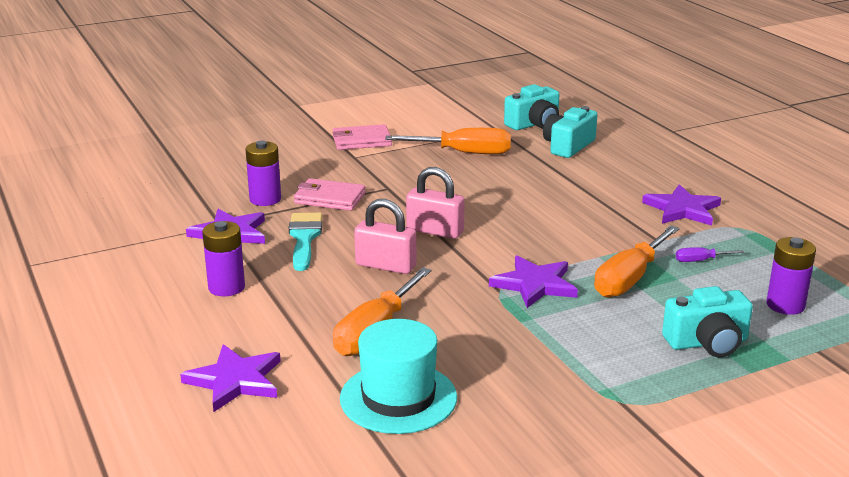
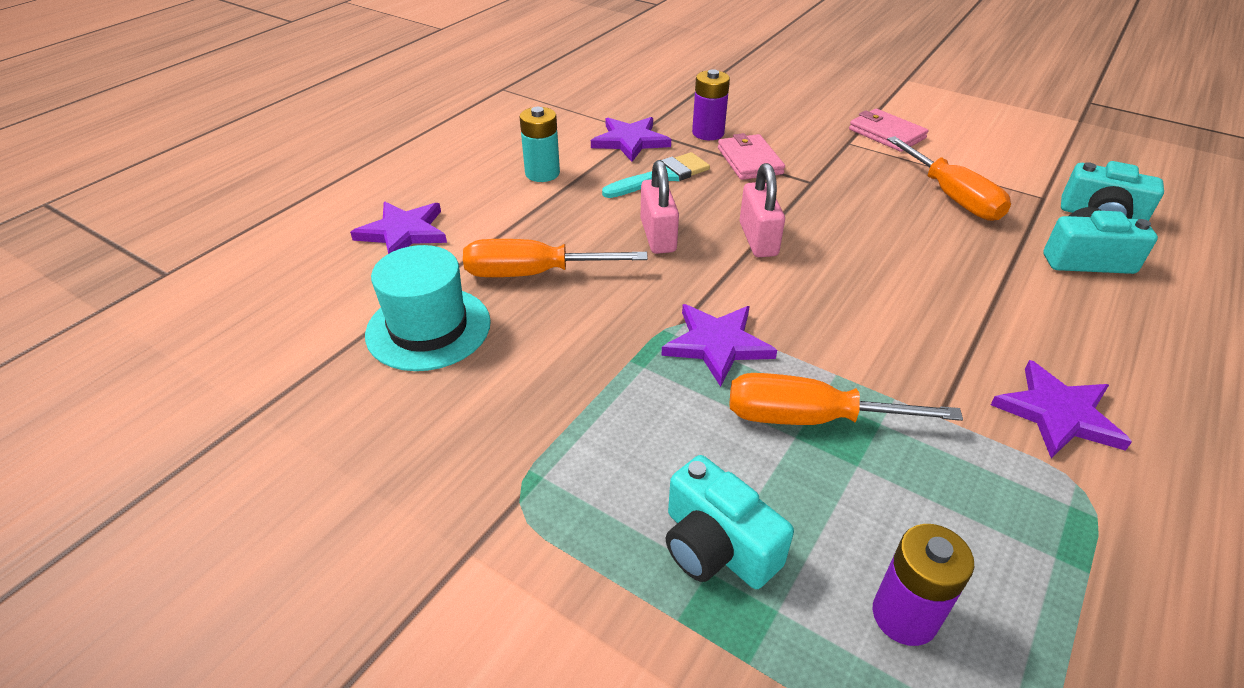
camera: 60 degrees right, 15 degrees up
(226, 287) = (542, 173): purple battery -> turquoise battery
(700, 260) = (932, 475): purple screwdriver -> none

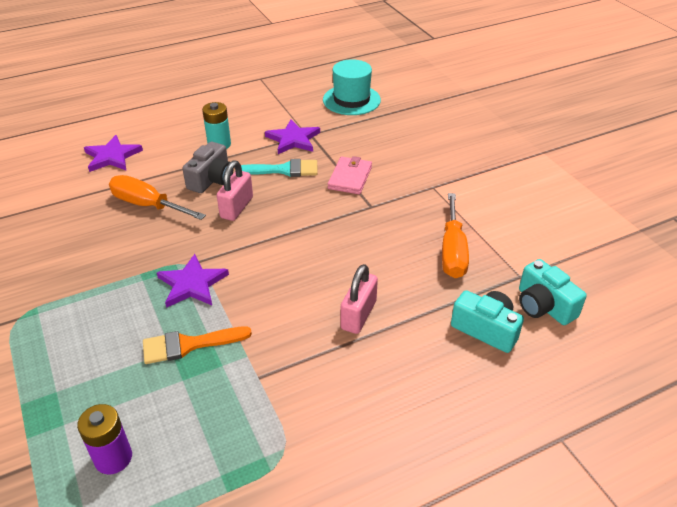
camera: 30 degrees right, 0 degrees up
(428, 328) = (69, 216): turquoise hat -> turquoise hat (351, 100)
(583, 215) = (211, 179): none -> grey camera
(708, 133) = (348, 149): purple battery -> none
(717, 546) = (72, 382): turquoise camera -> none
(758, 239) = (290, 232): pink padlock -> pink padlock (358, 315)
(809, 418) = (189, 345): orange screwdriver -> orange brush
(886, 134) = (469, 189): pink wallet -> none
(1058, 413) = (327, 409): purple star -> none

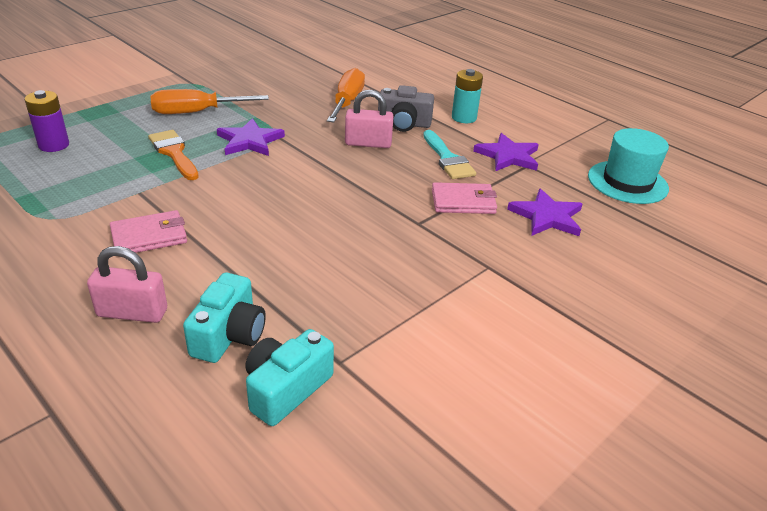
camera: 70 degrees right, 5 degrees down
(112, 156) = (406, 75): purple star -> purple star (547, 217)
(341, 371) = (149, 236): none -> pink wallet
(358, 315) = (231, 237): pink padlock -> pink padlock (132, 313)
(452, 251) = (364, 295): orange screwdriver -> orange screwdriver (196, 112)

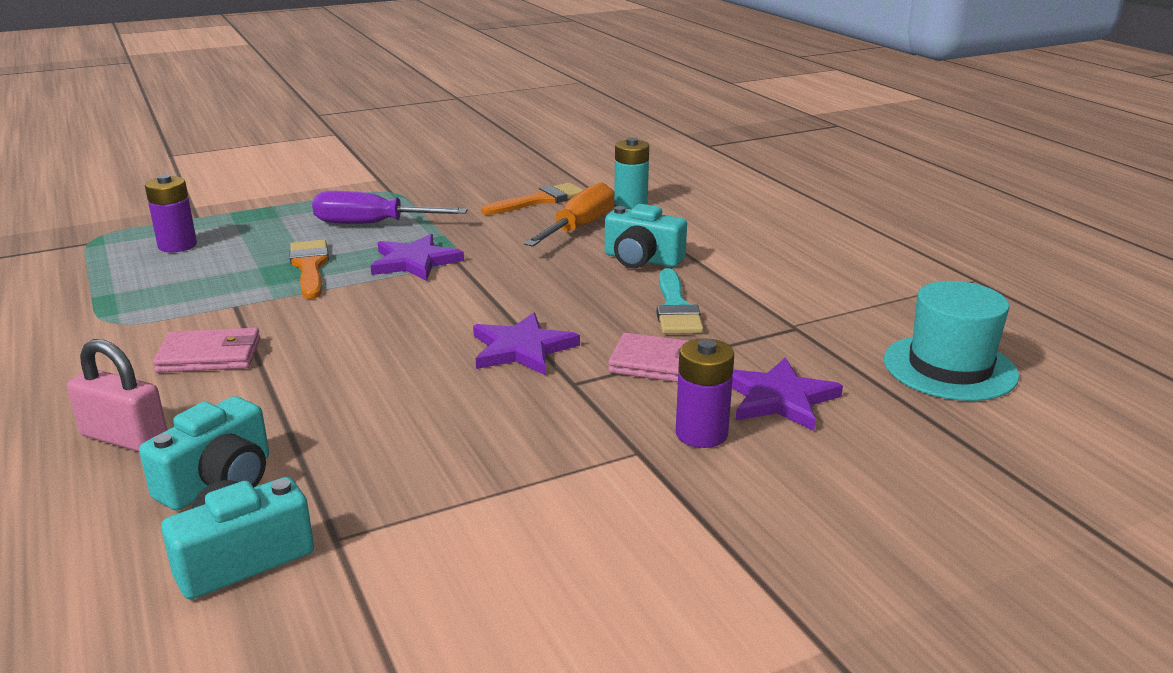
camera: 20 degrees right, 10 degrees down
(196, 112) = (372, 224): orange screwdriver -> purple screwdriver
(306, 82) = (539, 200): none -> orange brush
(368, 143) = (572, 279): pink padlock -> none
(404, 124) = (642, 259): grey camera -> turquoise camera
(464, 118) = (738, 259): turquoise battery -> turquoise battery (631, 203)
(508, 156) = (772, 313): purple star -> purple star (522, 349)
(517, 248) = (701, 434): none -> purple battery

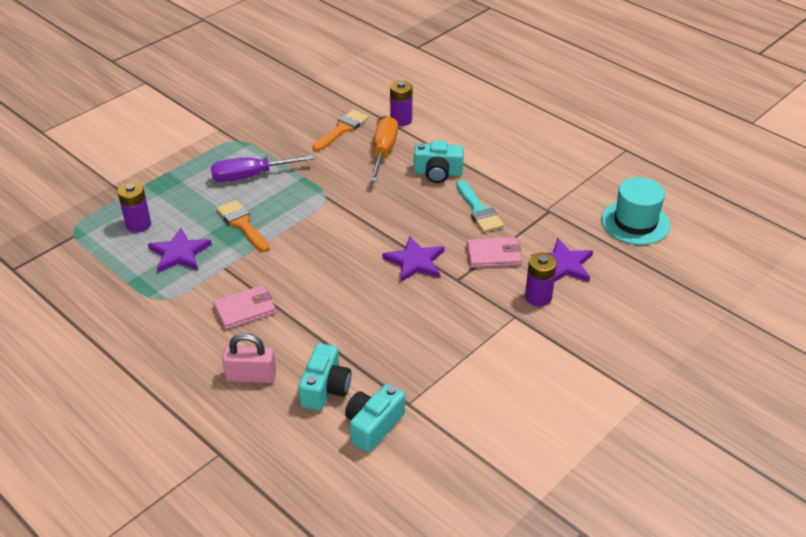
camera: 20 degrees left, 15 degrees up
(414, 262) = (304, 205): purple star -> purple star (179, 253)
(631, 203) = (401, 120): turquoise battery -> purple battery

